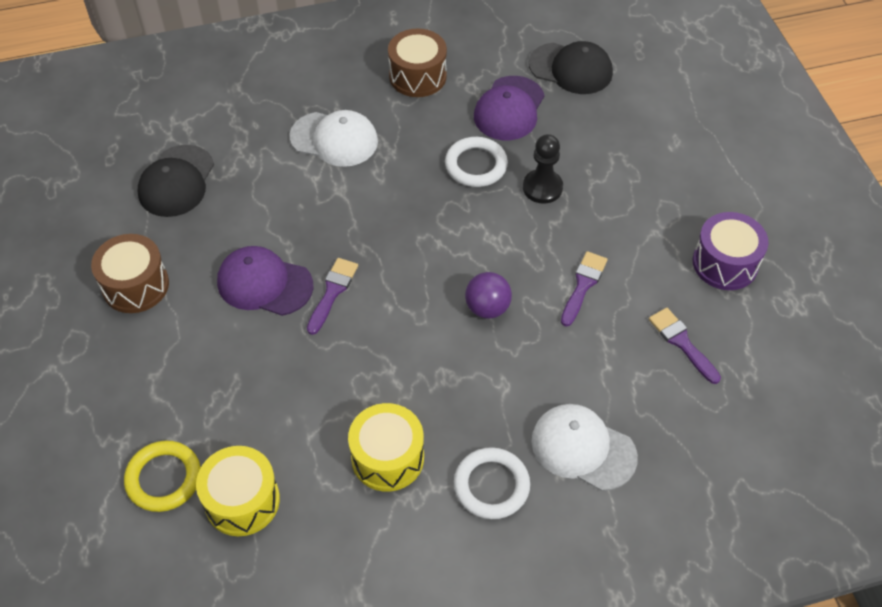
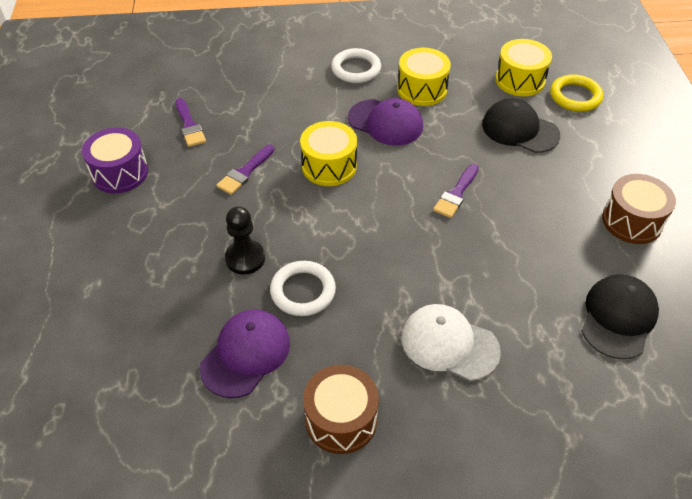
camera: 170 degrees left, 5 degrees down
(264, 283) = (516, 208): purple cap -> purple cap (385, 122)
(487, 308) = (329, 166): purple ball -> yellow drum
(571, 69) = (151, 400): black cap -> black cap (519, 130)
(583, 448) = (289, 79): white cap -> none

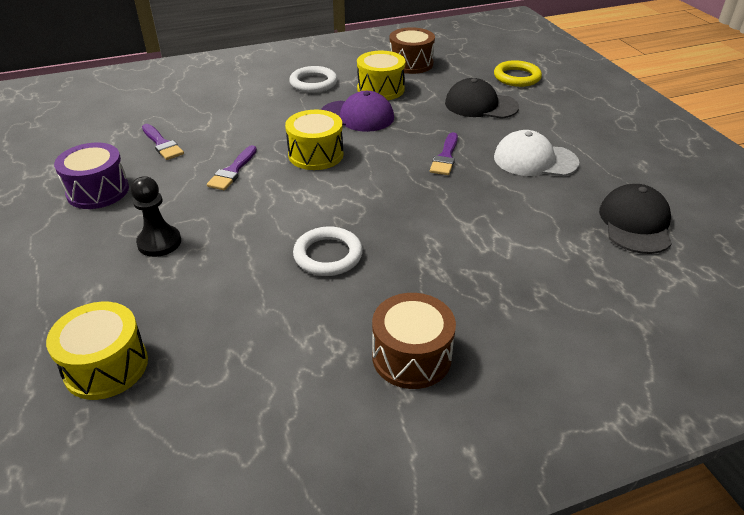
camera: 15 degrees left, 10 degrees down
(245, 258) = (257, 239): black pawn -> black pawn (159, 242)
(246, 354) = (287, 319): purple cap -> none
(449, 344) = (492, 271): white cap -> white cap (535, 160)
(520, 80) = (464, 72): yellow drum -> yellow drum (106, 366)
(632, 221) = (609, 153): brown drum -> brown drum (411, 64)

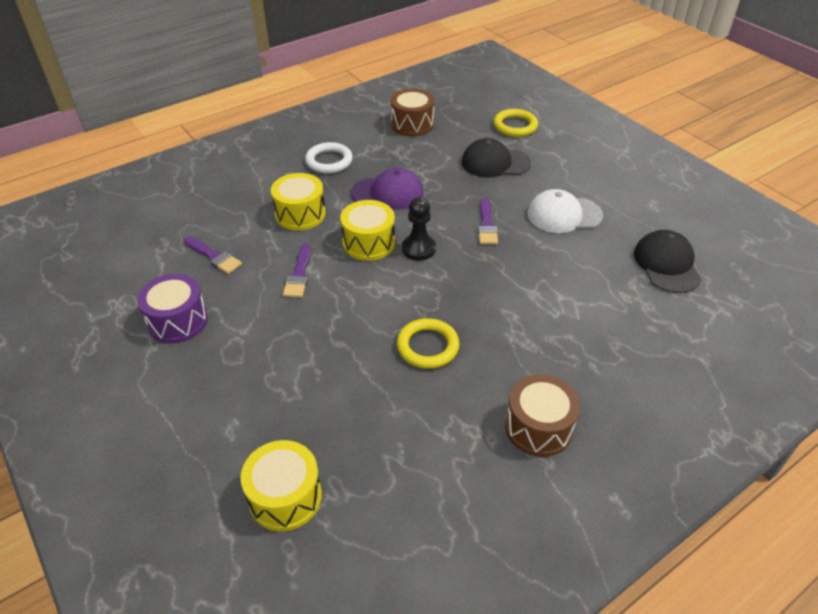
camera: 15 degrees left, 5 degrees up
(159, 242) = (268, 364): black pawn -> black pawn (418, 249)
(328, 255) = (427, 346): white ring -> yellow ring
(380, 89) = (396, 159): yellow drum -> yellow drum (300, 214)

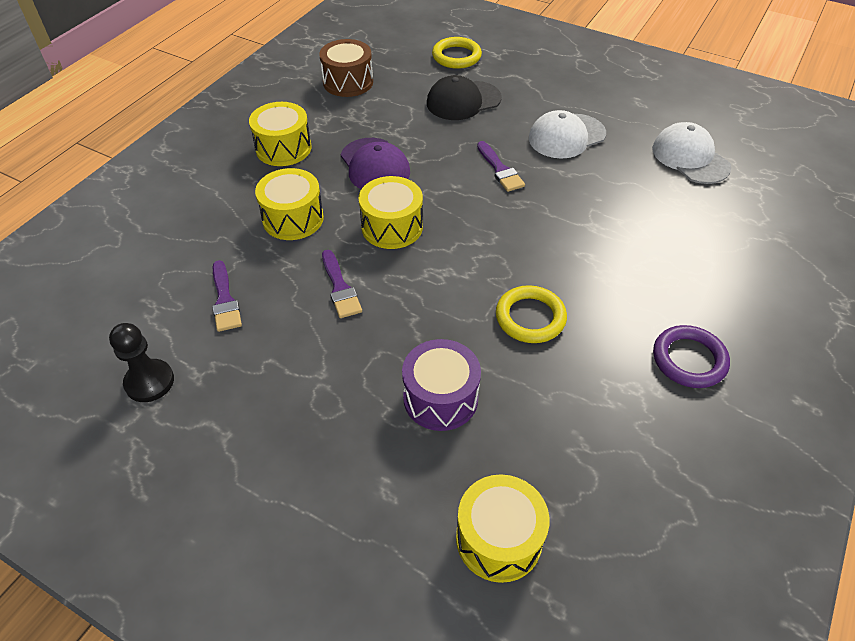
camera: 25 degrees left, 5 degrees up
(178, 321) = (234, 391): purple drum -> purple drum (440, 398)
(214, 256) = (225, 300): purple brush -> purple brush turned 60 degrees clockwise
(329, 161) = (283, 148): white ring -> yellow drum
(388, 193) = (375, 166): purple cap -> purple cap turned 90 degrees clockwise
(418, 249) = (449, 216): black pawn -> black pawn (149, 382)
(538, 427) = (689, 359): brown drum -> purple ring
(666, 264) = (690, 157): black cap -> white cap

